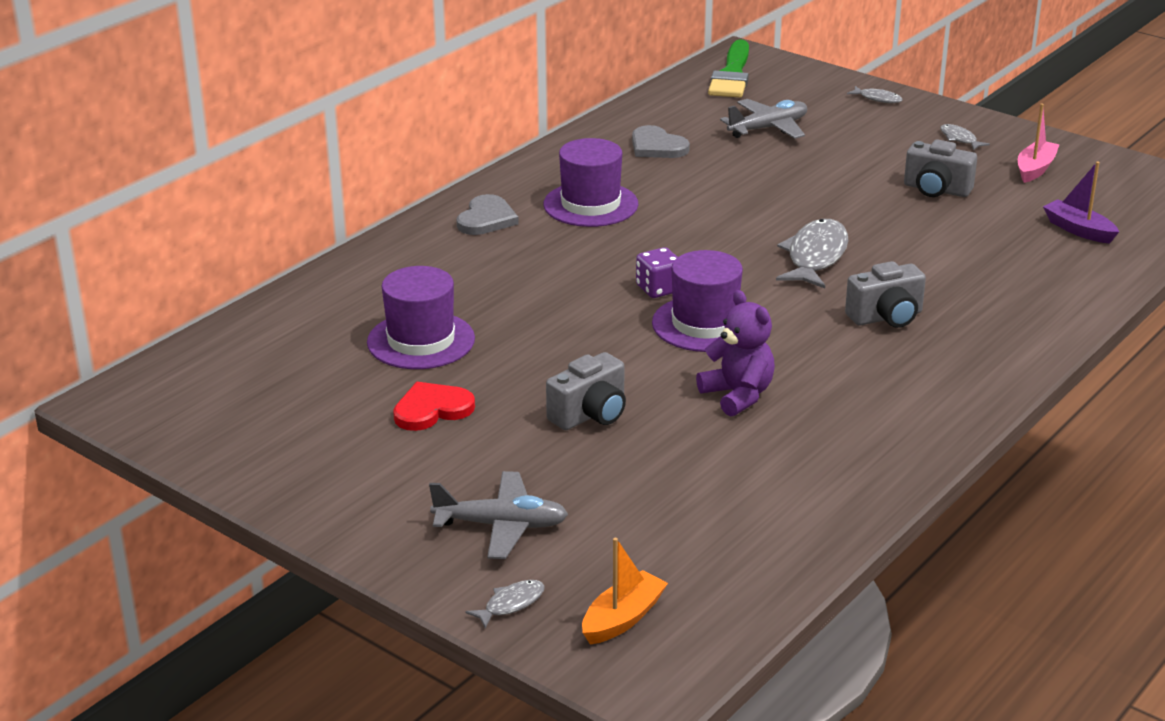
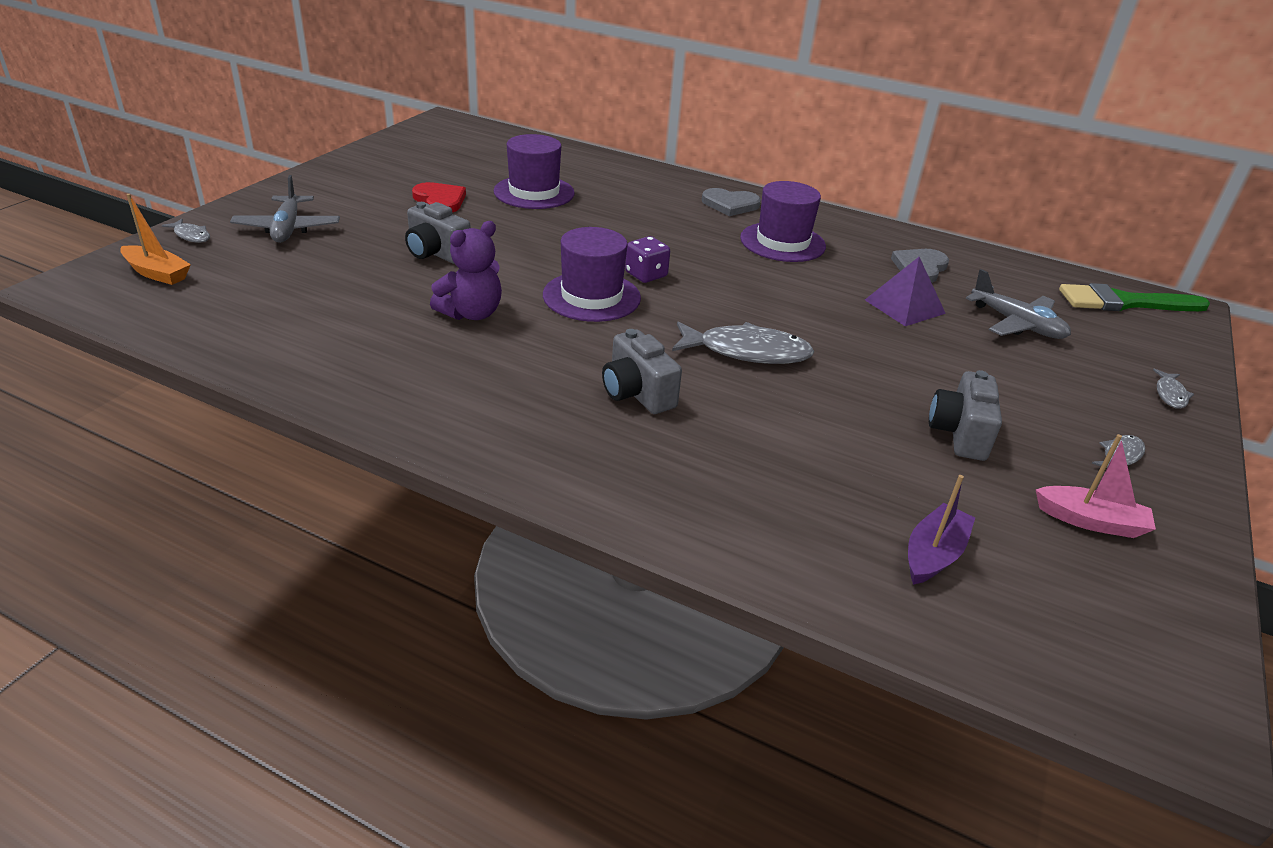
camera: 75 degrees right, 5 degrees up
(734, 170) = (904, 306): none -> purple pyramid

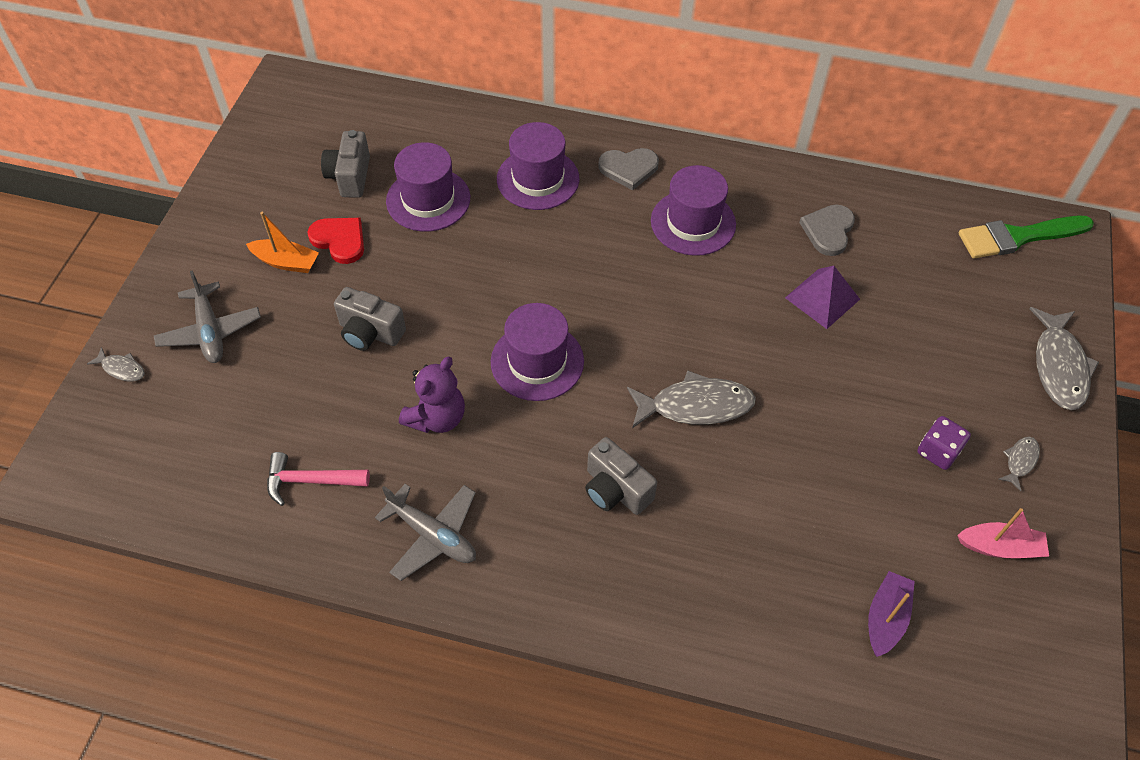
camera: 10 degrees left, 20 degrees up
(157, 273) = (121, 437): orange boat -> orange boat (286, 262)
(319, 331) = (310, 481): none -> pink hammer
(641, 197) = (538, 179): none -> purple hat
(646, 275) = (577, 313): purple dice -> purple dice (938, 451)
(959, 433) = (890, 468): grey camera -> grey camera (350, 176)
(1016, 324) = (924, 298): grey plane -> grey plane (432, 535)
(1170, 394) = (1059, 366): grey fish -> grey fish, size x2.04

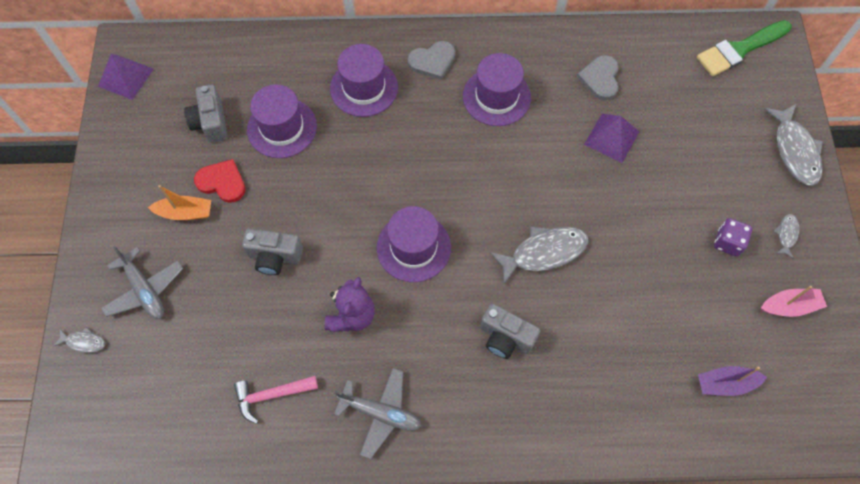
camera: 15 degrees left, 10 degrees up
(274, 111) = (125, 77): none -> purple pyramid
(886, 618) = (725, 383): purple boat -> purple boat turned 105 degrees counterclockwise

